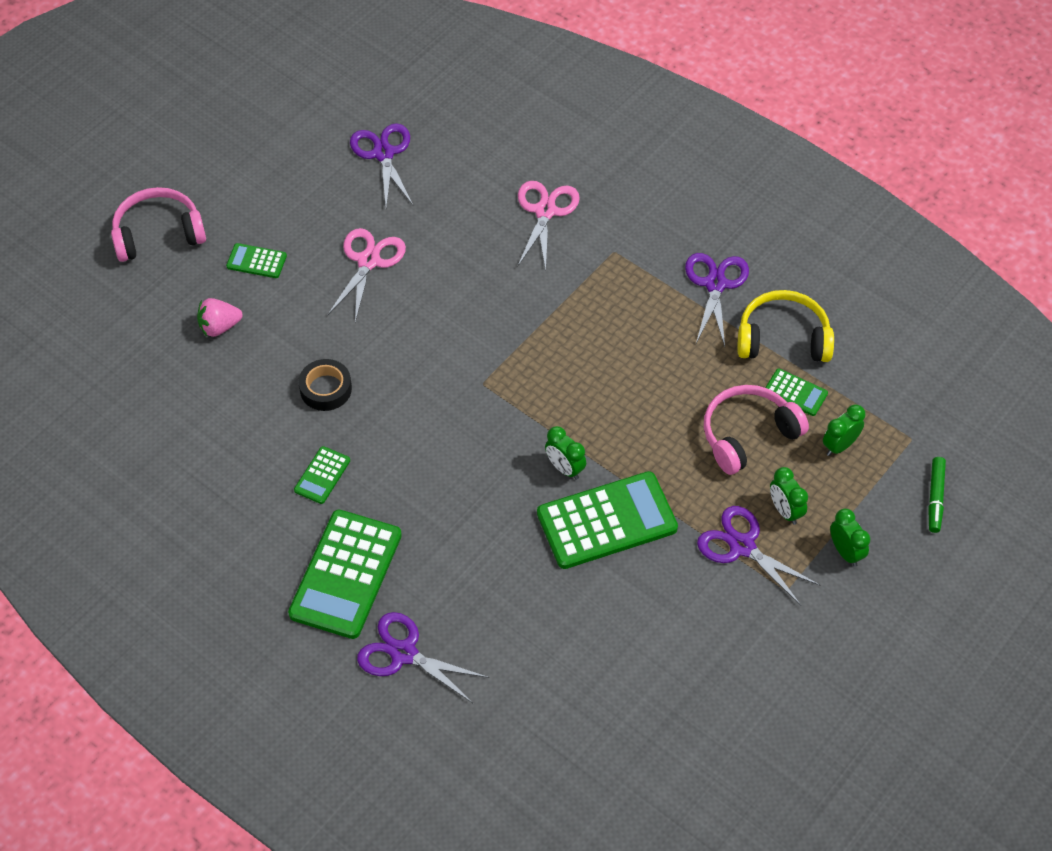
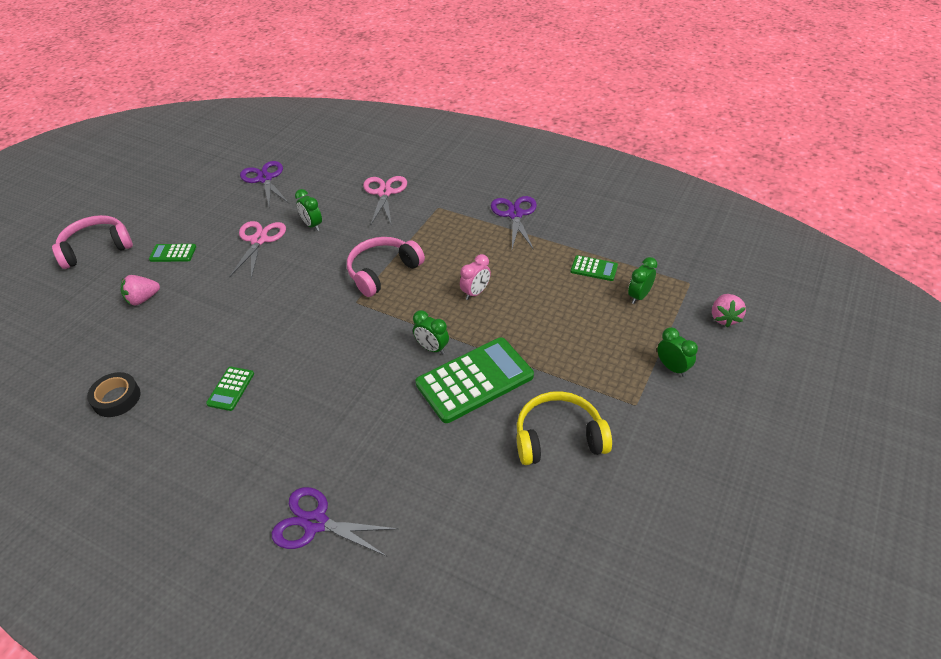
camera: 10 degrees left, 10 degrees down
(326, 389) = (230, 326): black tape -> black tape (116, 398)
(345, 574) = (256, 464): green calculator -> none
(634, 399) = (475, 292): none -> pink clock
(742, 546) = (589, 378): purple scissors -> none
(748, 434) = (568, 301): pink headphones -> pink headphones (382, 271)
(783, 338) = (573, 237): yellow headphones -> yellow headphones (558, 437)
(785, 511) = (614, 347): green clock -> green clock (312, 225)
(935, 498) = (724, 318): green marker -> pink strawberry

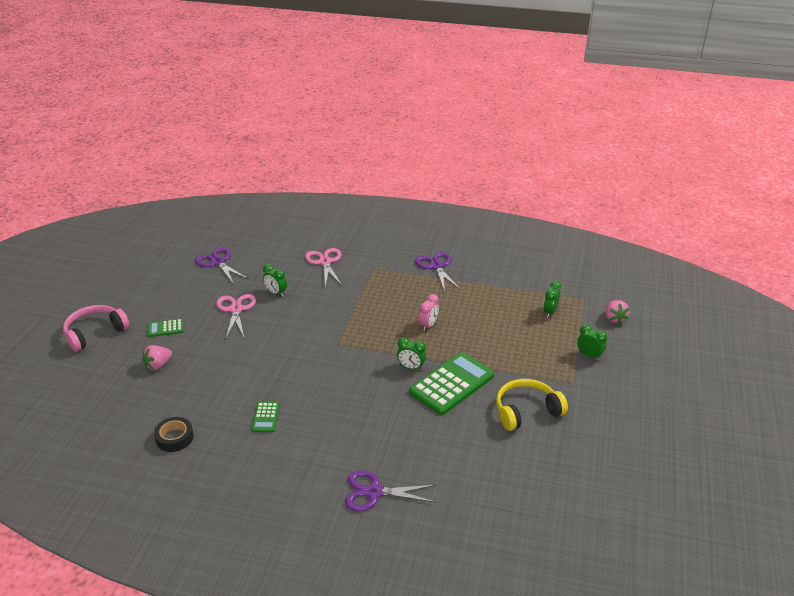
camera: 15 degrees left, 10 degrees down
(382, 271) = (349, 320): pink headphones -> none
(594, 269) = (510, 297): green calculator -> none

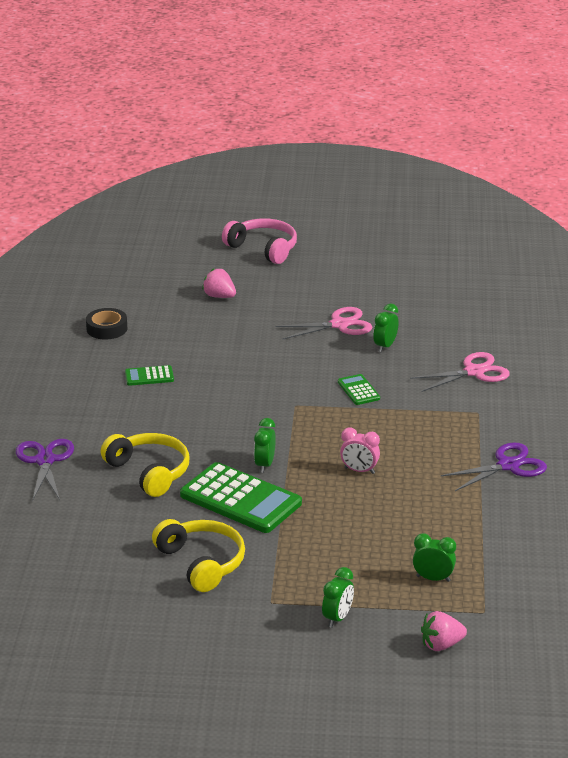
camera: 80 degrees right, 5 degrees down
(166, 328) = (286, 288): green calculator -> green calculator (358, 390)
(218, 262) = (435, 295): purple scissors -> none
(406, 429) = (149, 472): none -> yellow headphones

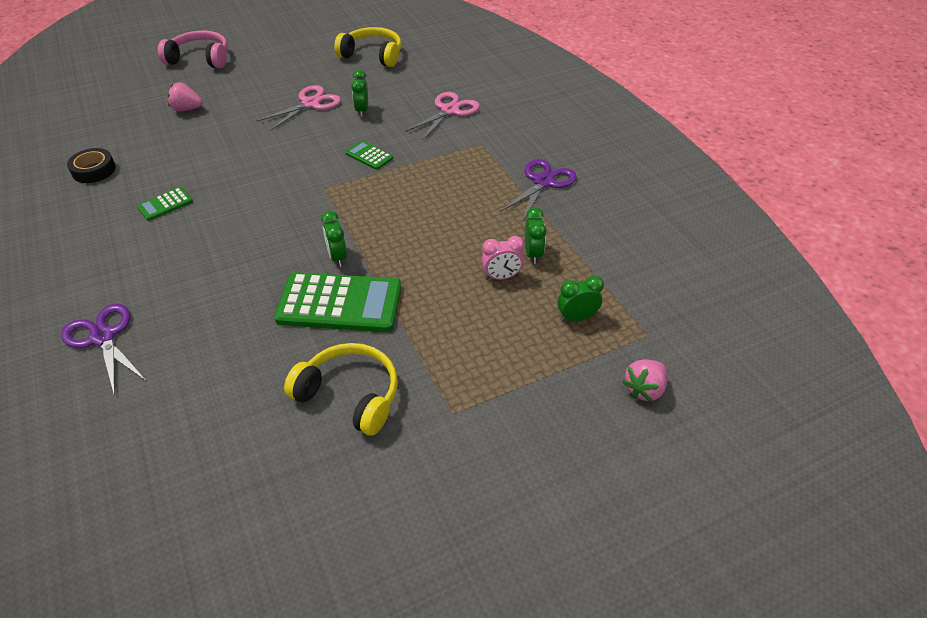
camera: 30 degrees left, 15 degrees up
(149, 472) = (227, 308): yellow headphones -> yellow headphones (372, 55)
(337, 618) = (529, 402): green clock -> green clock (533, 254)
(359, 471) = (427, 231): pink clock -> pink clock (501, 277)

